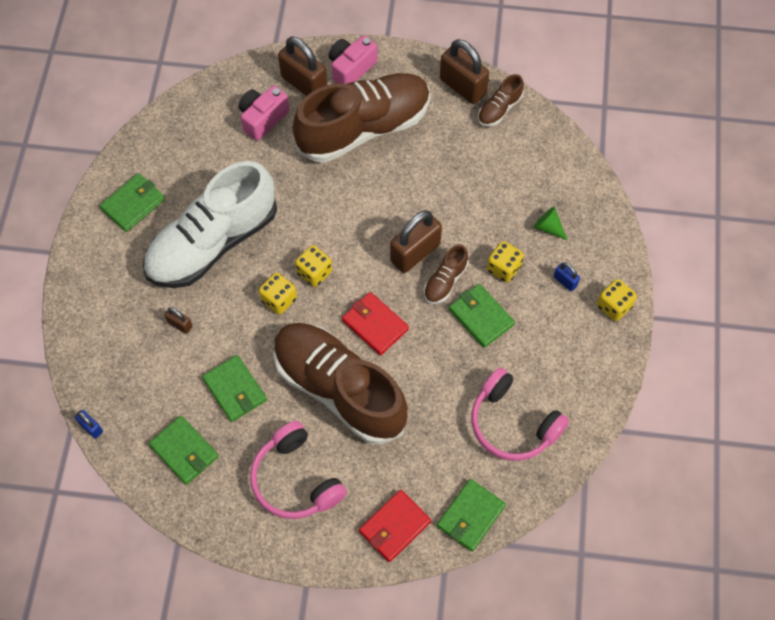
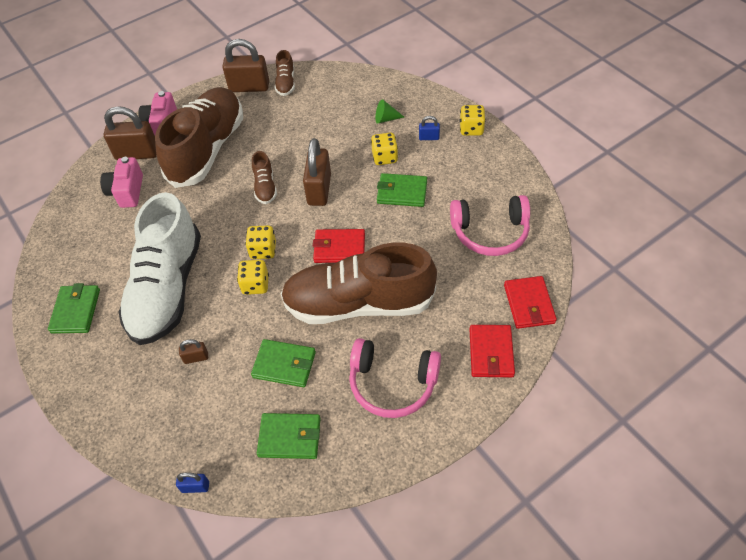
camera: 40 degrees left, 10 degrees down
(445, 281) = (357, 190): brown shoe -> brown shoe (265, 187)
(470, 516) = (529, 304): green wallet -> red wallet

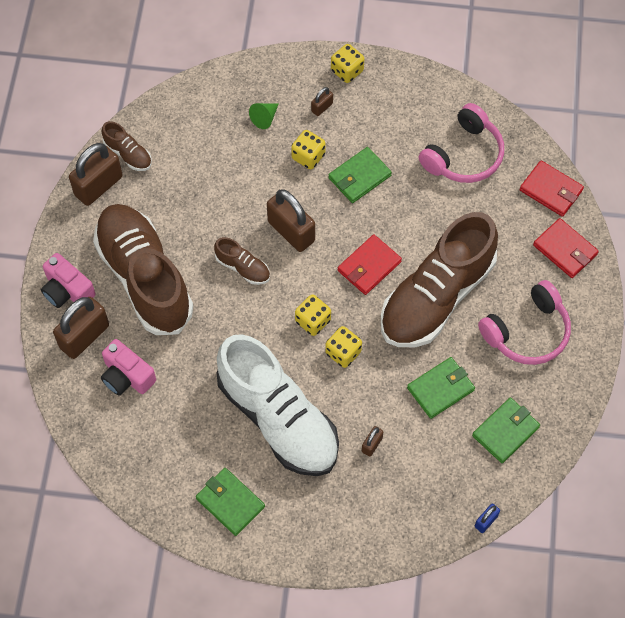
camera: 50 degrees left, 10 degrees up
(429, 137) = (322, 107): blue padlock -> brown padlock

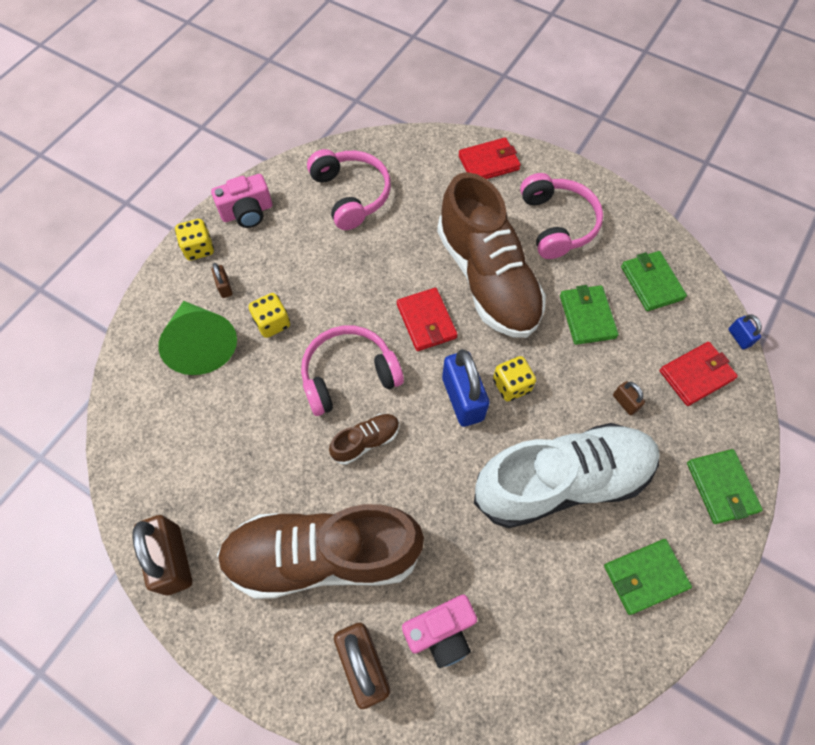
camera: 65 degrees left, 0 degrees up
(67, 290) = (291, 660): pink camera -> pink camera (247, 212)
(128, 154) = (153, 506): brown shoe -> none
(265, 118) = (202, 344): green cone -> green cone, size x2.20
(291, 231) = (349, 375): brown padlock -> pink headphones
(313, 321) = (462, 399): yellow dice -> blue padlock
(359, 177) = (323, 287): green wallet -> green wallet (721, 487)
(551, 190) = (424, 148): red wallet -> red wallet (696, 375)

